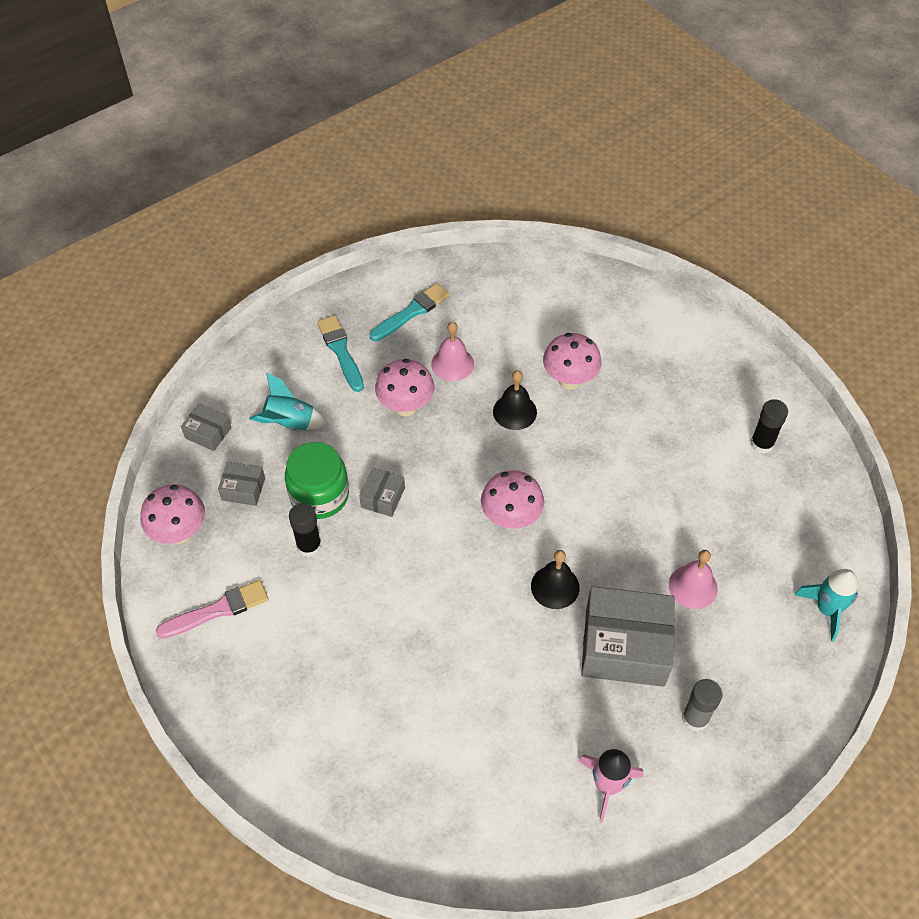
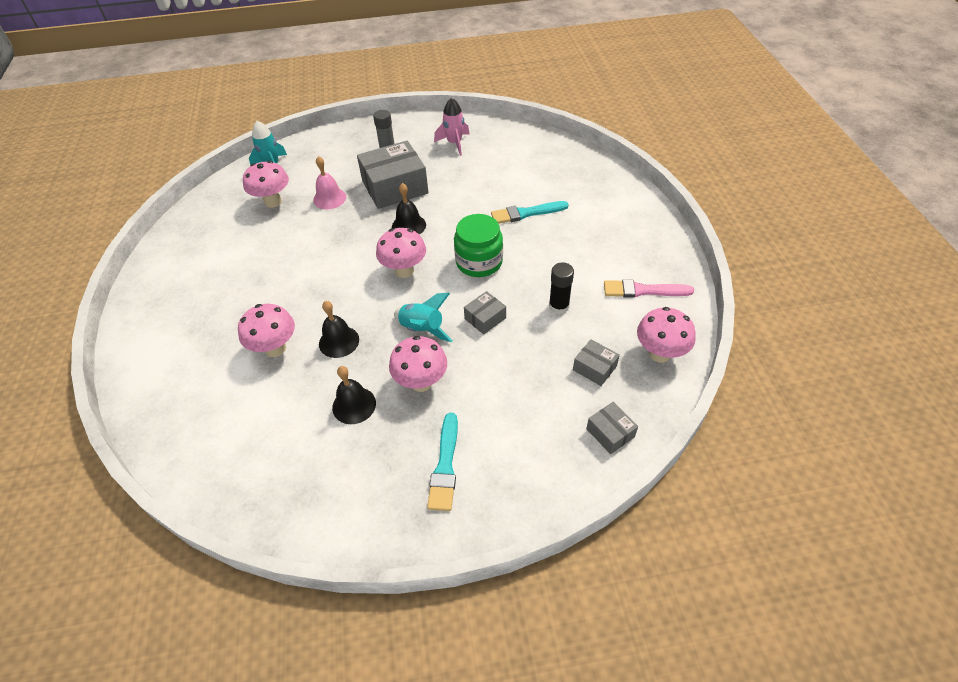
camera: 150 degrees left, 5 degrees down
(290, 423) = (530, 410): turquoise rocket -> turquoise rocket (422, 329)
(319, 495) = (533, 339): green jar -> green jar (479, 262)
(412, 312) = (349, 480): turquoise brush -> turquoise brush (526, 213)
(452, 364) = (354, 405): pink bell -> black bell
(624, 646) = (395, 187): grey box -> grey box turned 60 degrees counterclockwise
(758, 548) = (273, 202): none -> pink mushroom
(762, 444) = (199, 252): black glue stick -> none

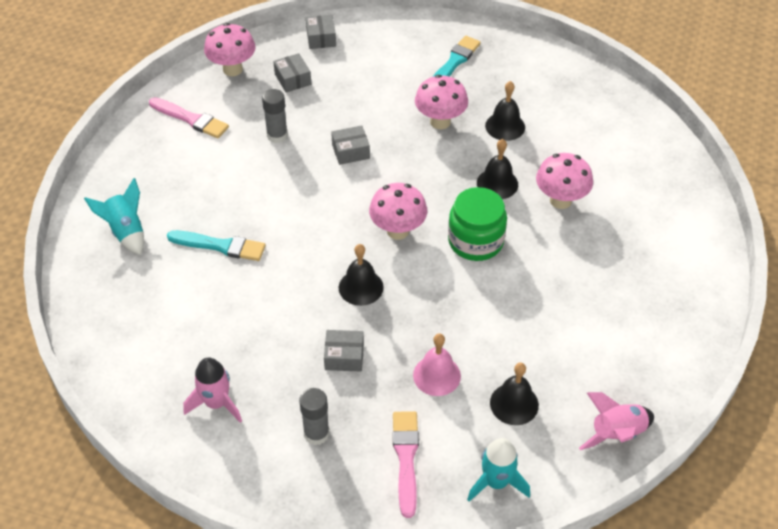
camera: 155 degrees left, 0 degrees up
(201, 210) = (617, 434): none -> pink rocket
(273, 202) = (514, 404): pink mushroom -> black bell
(330, 158) = (406, 458): none -> pink brush
(395, 187) = (344, 356): grey box -> grey box, size x0.48
(422, 329) = (414, 164): turquoise rocket -> turquoise rocket (126, 232)
(479, 262) = (315, 209): green jar -> green jar (475, 241)
(559, 306) = (277, 135): black glue stick -> grey glue stick

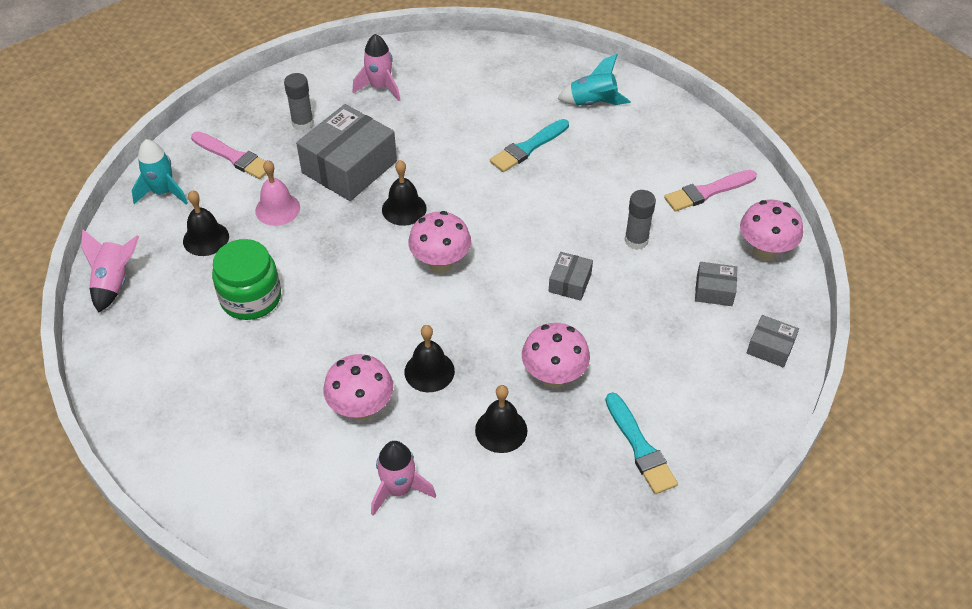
camera: 125 degrees right, 0 degrees up
(344, 356) = (349, 167): grey box -> grey box, size x2.09
(475, 241) = (377, 311): green jar -> green jar (251, 298)
(594, 149) = (399, 489): none -> pink rocket

